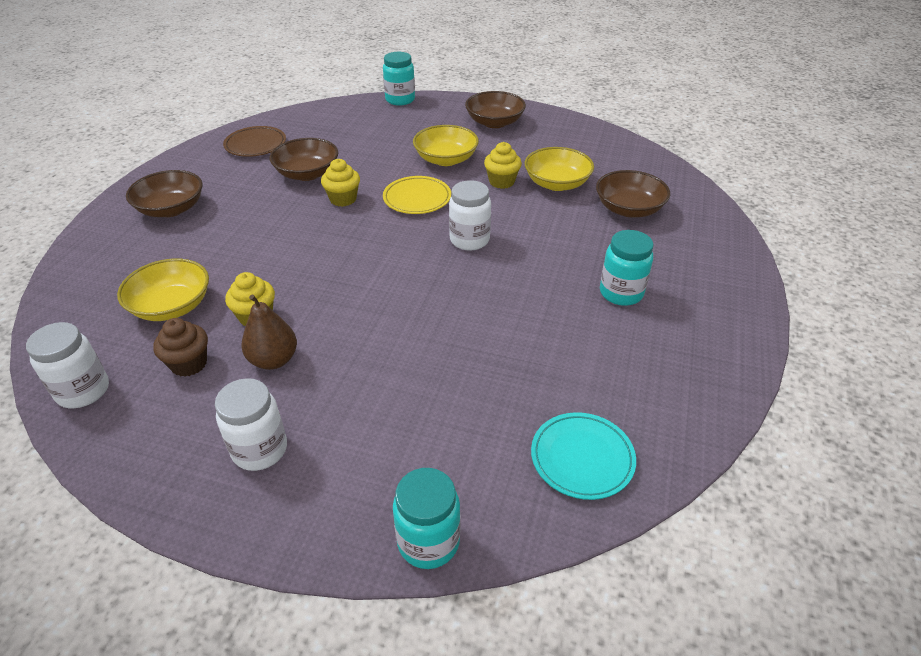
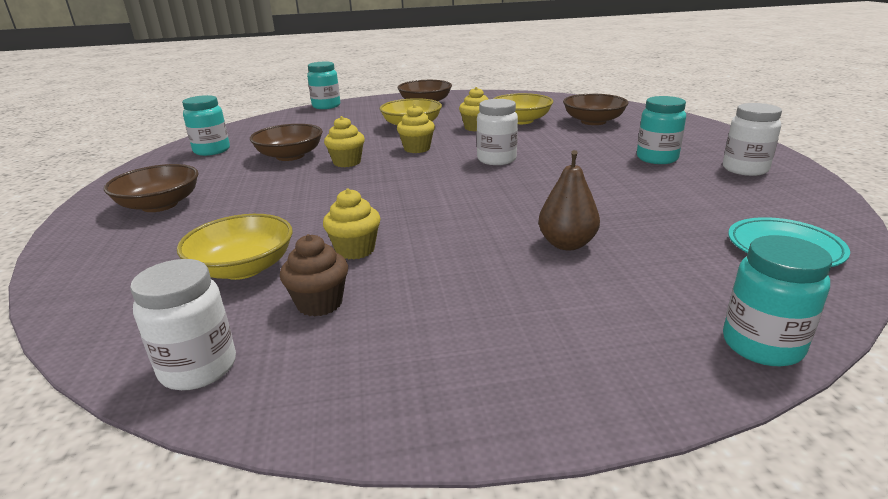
camera: 25 degrees left, 15 degrees down
(255, 145) = (212, 151): brown plate -> turquoise jar
(260, 450) = (493, 341): white jar -> white jar (745, 169)
(273, 360) = (416, 273): brown pear -> brown pear (566, 244)
(417, 198) = (417, 149): yellow plate -> yellow cupcake

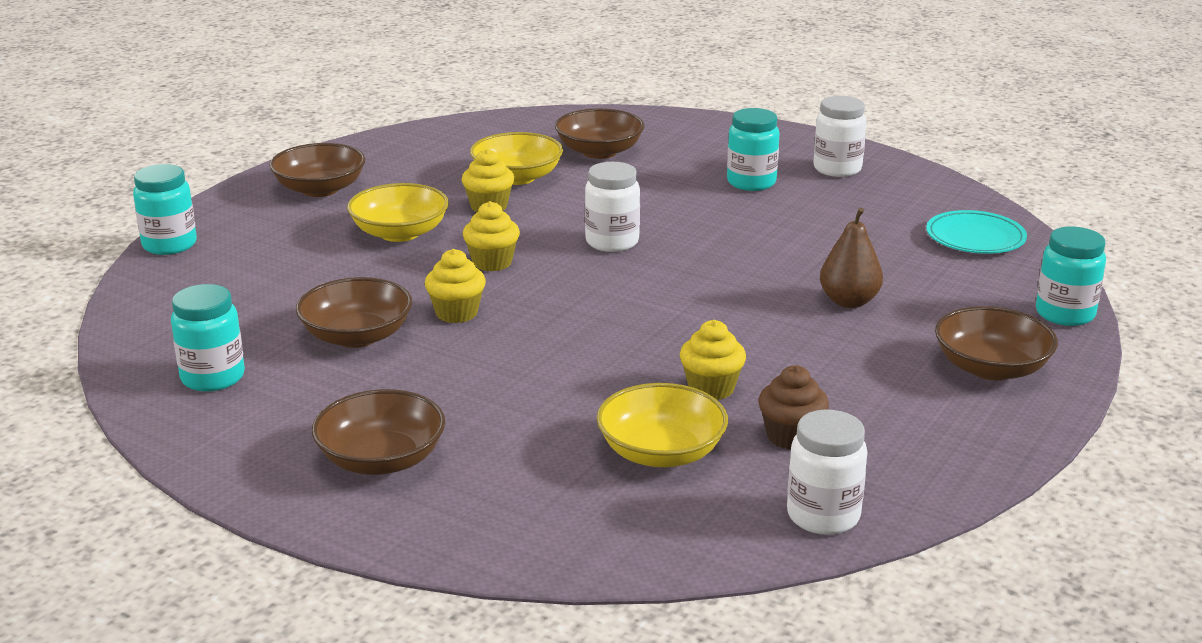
camera: 50 degrees left, 0 degrees up
(576, 347) = (991, 368): none -> brown bowl

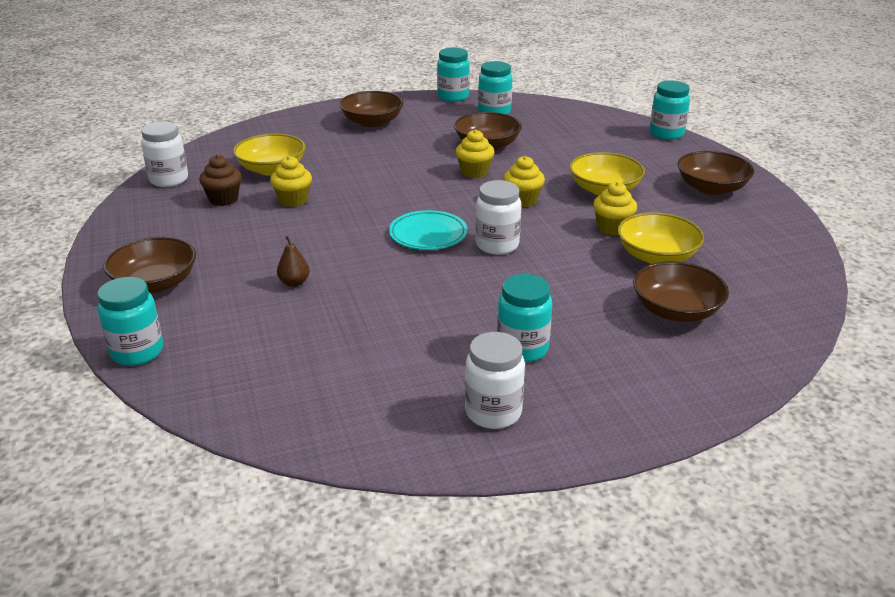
camera: 130 degrees right, 5 degrees up
(174, 439) = (453, 97): none -> turquoise jar
(849, 301) = (294, 282): brown pear -> brown pear, size x0.64
(975, 238) = (275, 394): turquoise plate -> turquoise plate (428, 234)

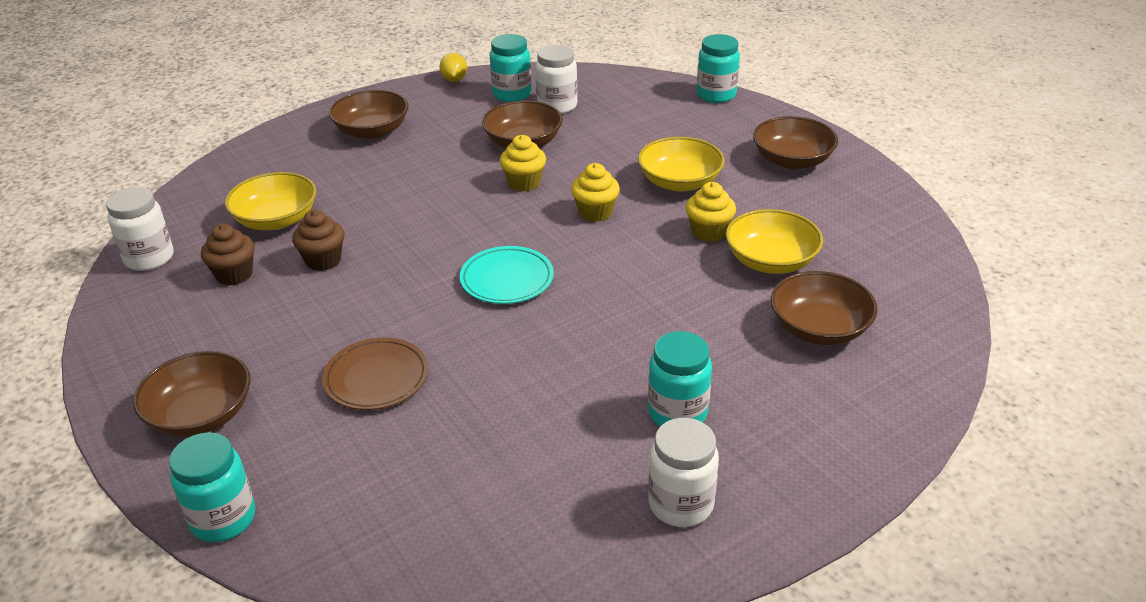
camera: 15 degrees left, 5 degrees up
(293, 200) = (323, 260): yellow cupcake -> brown cupcake
(294, 282) = (376, 378): brown pear -> brown plate
(453, 97) = (454, 80): turquoise jar -> yellow lemon
(497, 245) = (592, 279): white jar -> white jar (557, 106)

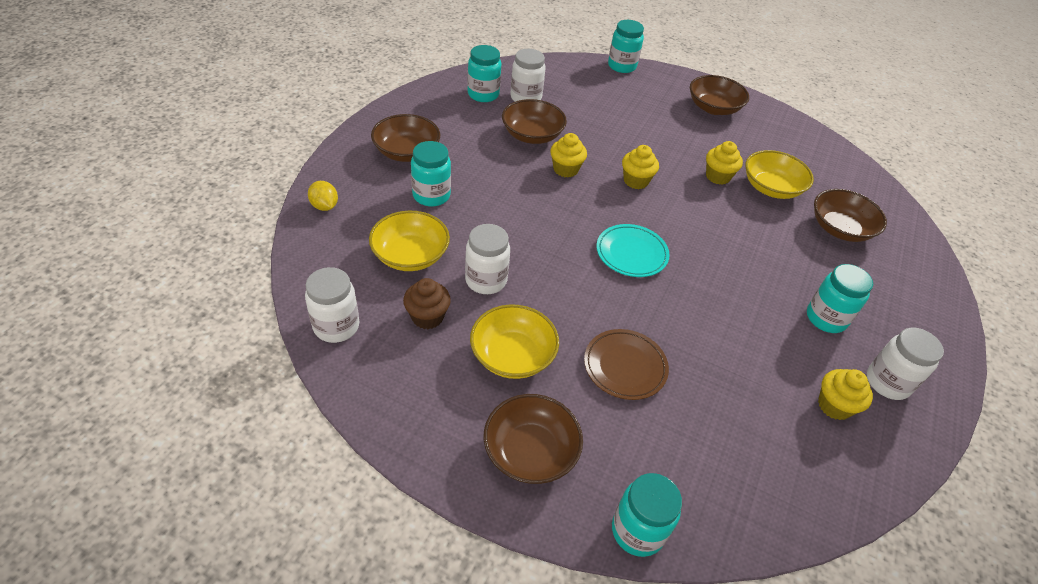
camera: 35 degrees left, 10 degrees up
(323, 260) = (486, 280): brown cupcake -> white jar
(353, 174) = (431, 195): none -> turquoise jar
(454, 80) = (426, 90): yellow lemon -> yellow lemon (324, 206)
(578, 500) = (834, 406): none -> yellow cupcake
(679, 182) = (664, 142): yellow bowl -> yellow bowl (512, 355)

